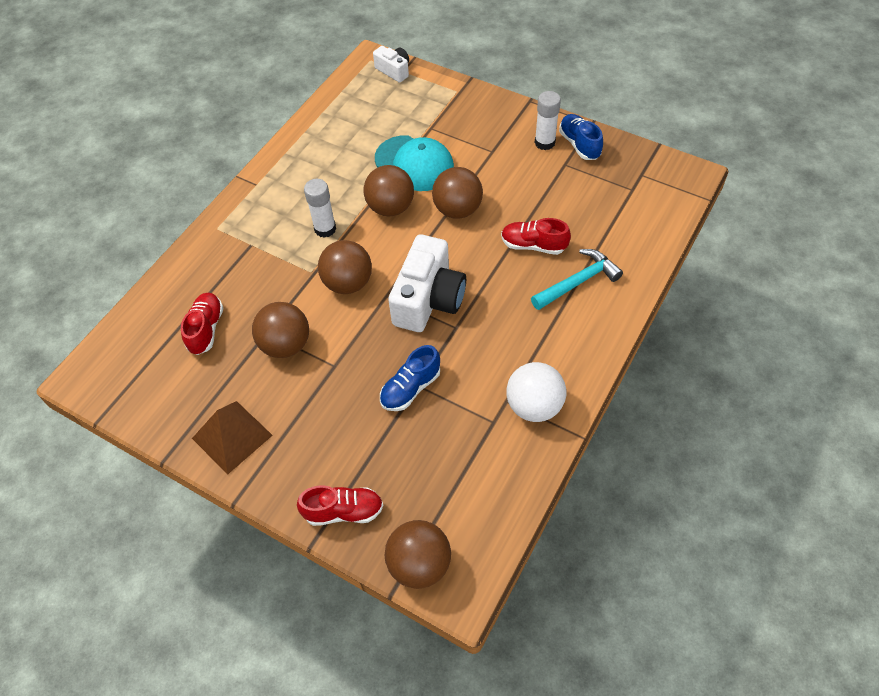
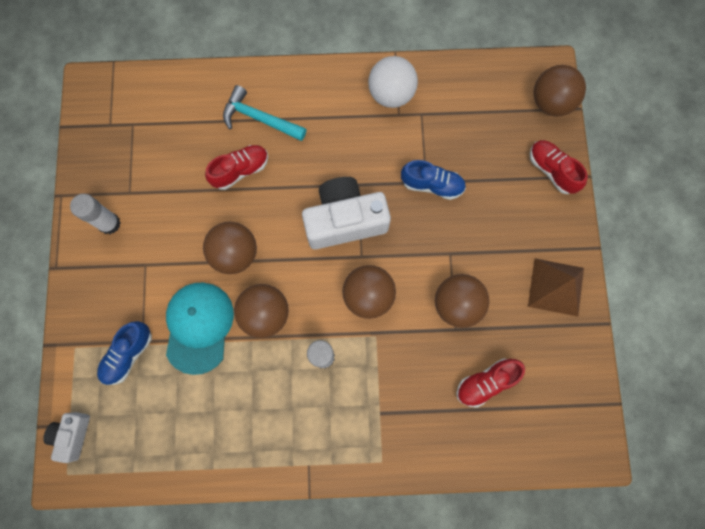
camera: 125 degrees left, 20 degrees up
(533, 245) = (240, 170): red shoe -> red shoe turned 105 degrees counterclockwise
(579, 144) = (97, 192): blue shoe -> blue shoe (128, 354)

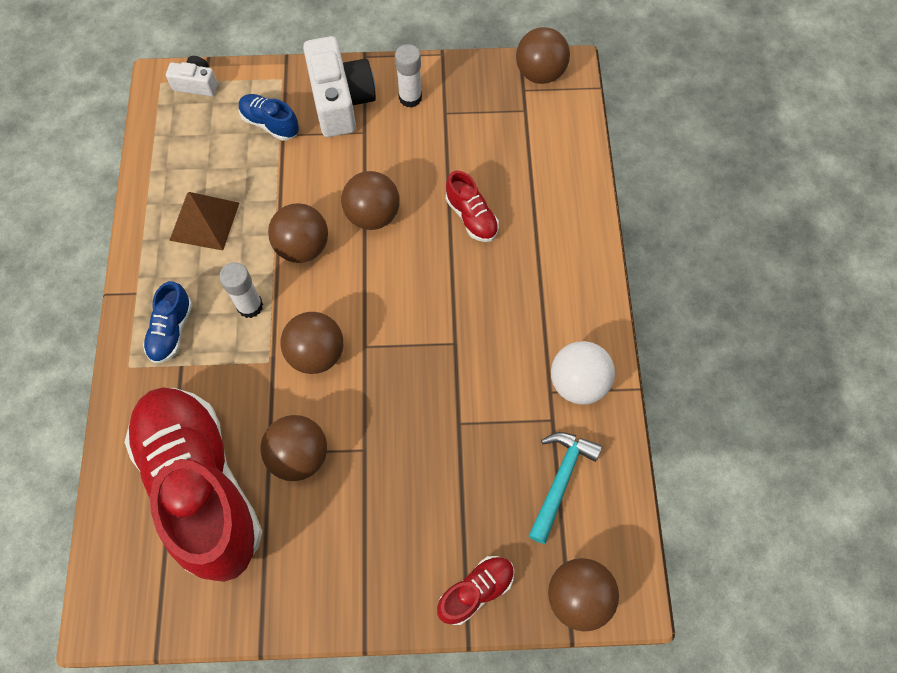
camera: 90 degrees right, 10 degrees down
(93, 110) = (540, 73): none -> brown ball
(199, 327) = (293, 184): turquoise cap -> none
(259, 118) = (537, 234): turquoise hammer -> turquoise hammer (560, 480)
(344, 220) = (409, 328): white camera -> white camera (340, 101)
(432, 185) = (454, 430): blue shoe -> blue shoe (171, 331)
(486, 382) = (201, 486): red shoe -> red shoe, size x2.43
(556, 287) = (314, 584): brown pyramid -> brown pyramid (204, 221)

